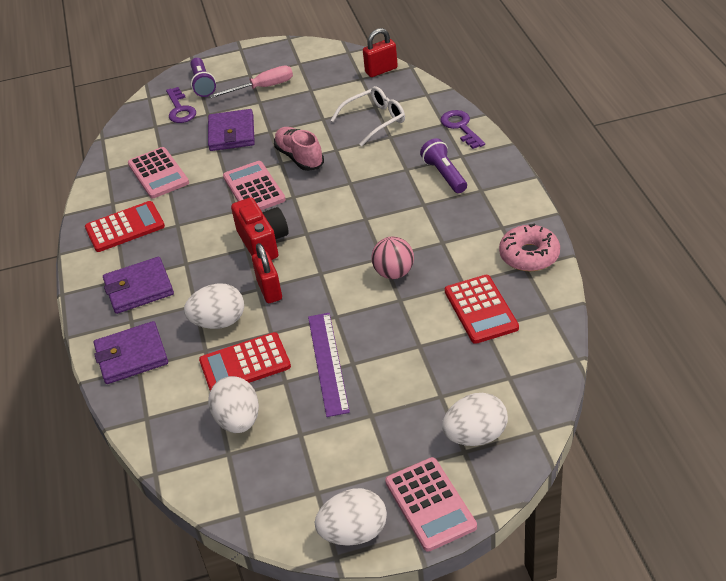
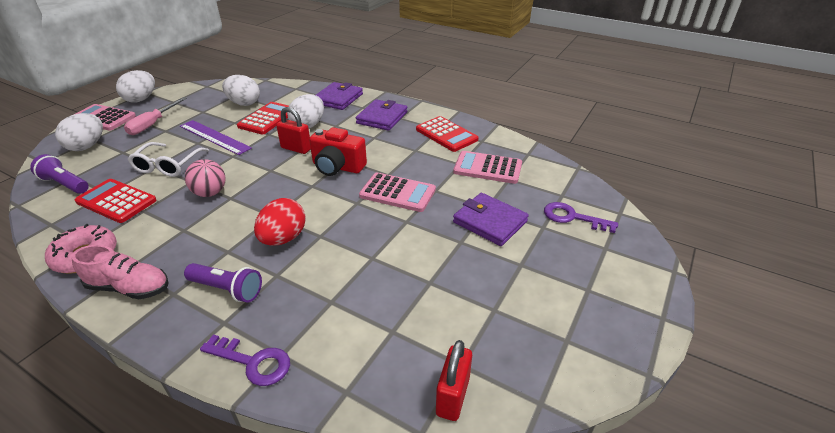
camera: 130 degrees right, 5 degrees down
(125, 227) = (446, 134): red calculator -> red calculator turned 60 degrees counterclockwise
(203, 84) = (605, 251): purple flashlight -> purple flashlight (65, 184)
(262, 88) = (546, 281): pink screwdriver -> pink screwdriver (153, 124)
(299, 157) = (396, 233): pink shoe -> pink shoe (129, 288)
(374, 121) = (370, 311): white glasses -> white glasses (168, 165)
(376, 193) = (283, 238): none -> red egg

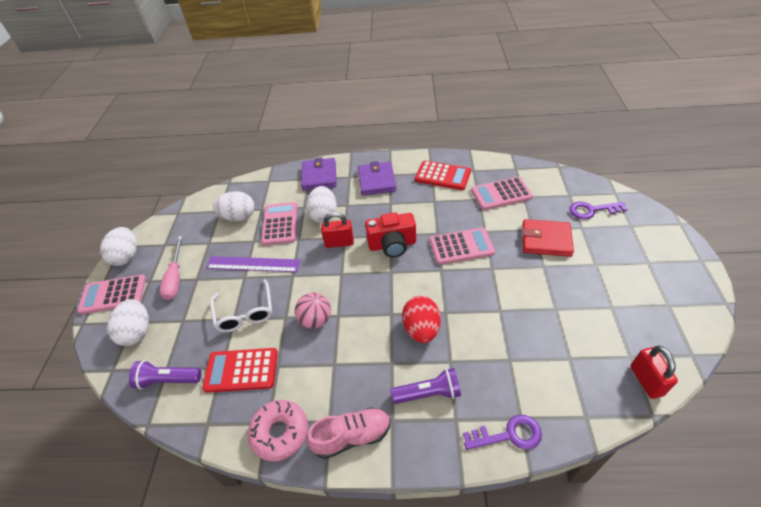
camera: 25 degrees left, 10 degrees up
(267, 119) = (280, 224): red calculator -> pink calculator
(490, 222) = (546, 240): purple wallet -> red wallet

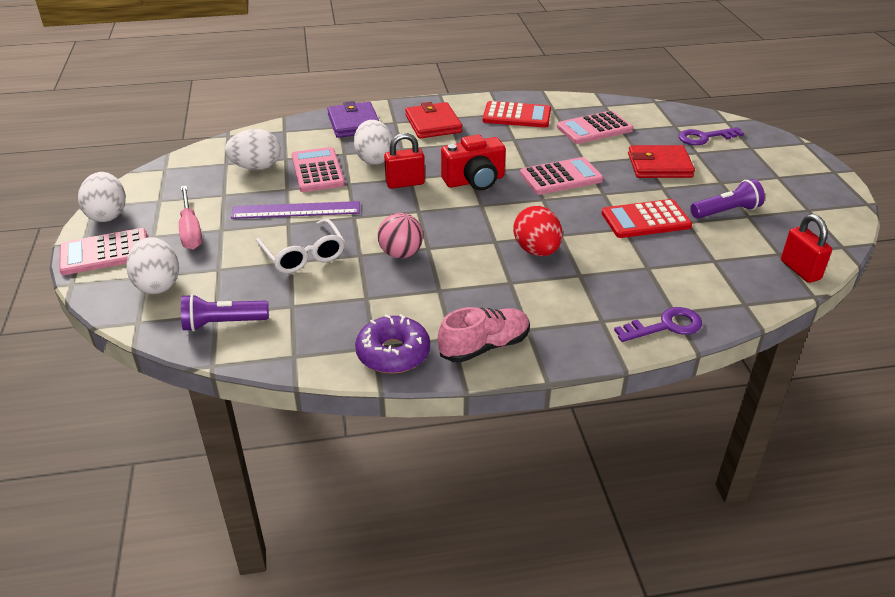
camera: 15 degrees left, 10 degrees down
(241, 370) = (320, 306): red calculator -> red calculator (645, 220)
(280, 433) = (393, 353): pink donut -> purple donut
(377, 181) = (433, 124): purple wallet -> red wallet
(428, 393) = (563, 303): purple flashlight -> purple flashlight (726, 211)

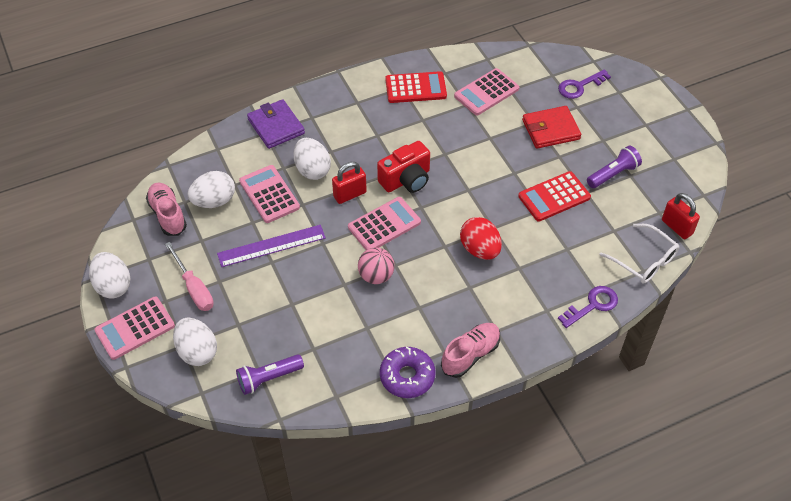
camera: 15 degrees left, 15 degrees up
(202, 170) = (167, 215): none -> pink shoe
(303, 255) = (299, 294): white glasses -> white glasses (643, 260)
(433, 124) = (346, 113): red wallet -> none
(561, 177) = (475, 160): pink calculator -> pink calculator (384, 225)

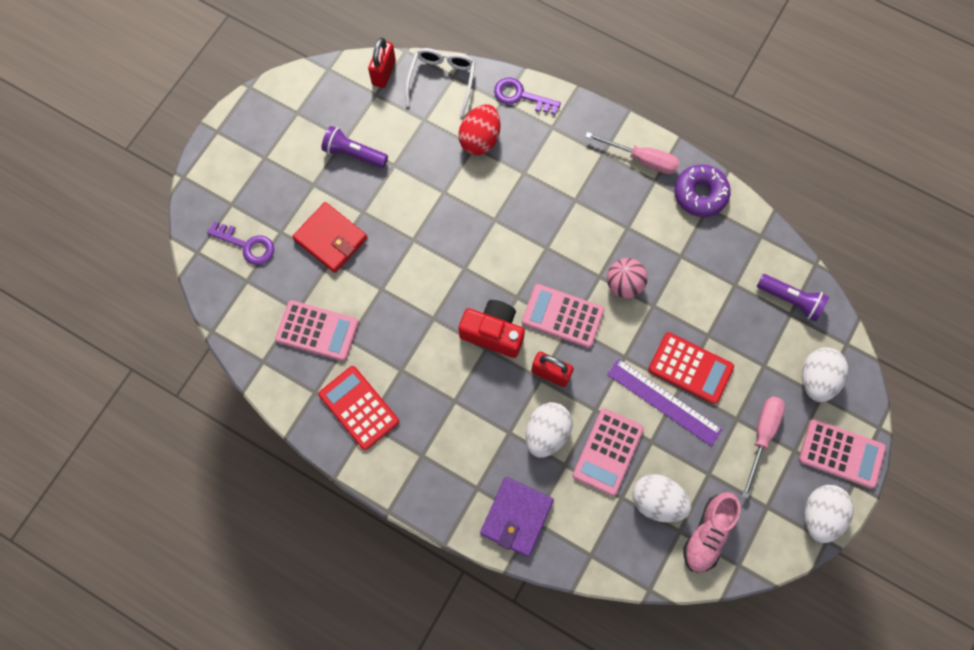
camera: 125 degrees left, 20 degrees up
(470, 355) = (642, 159): pink shoe -> pink screwdriver
(480, 249) = (528, 216): red egg -> red egg (480, 139)
(554, 197) = (419, 189): red calculator -> red calculator (690, 368)

